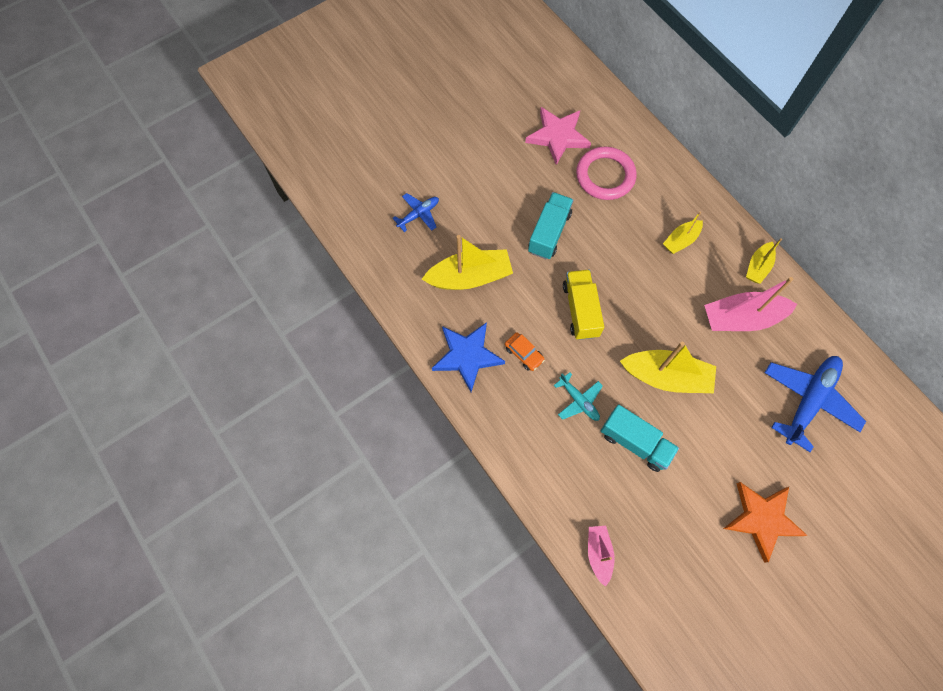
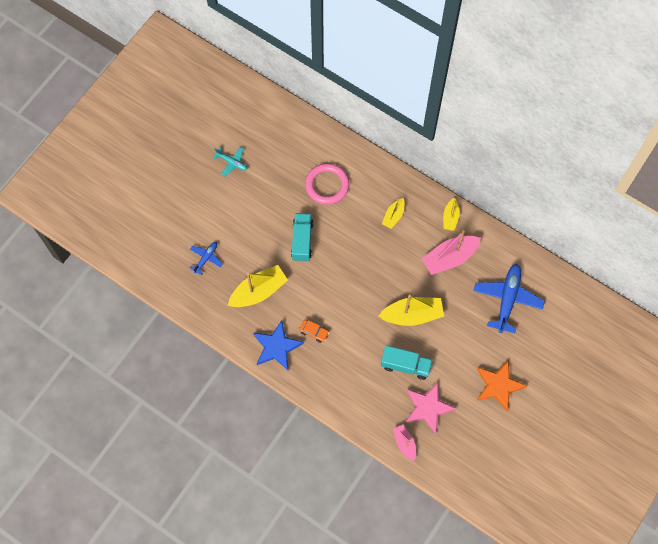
camera: 20 degrees left, 0 degrees up
(557, 136) = (284, 166): pink star -> pink star (428, 408)
(579, 400) = (360, 351): turquoise plane -> turquoise plane (232, 162)
(580, 310) = (341, 289): yellow truck -> none

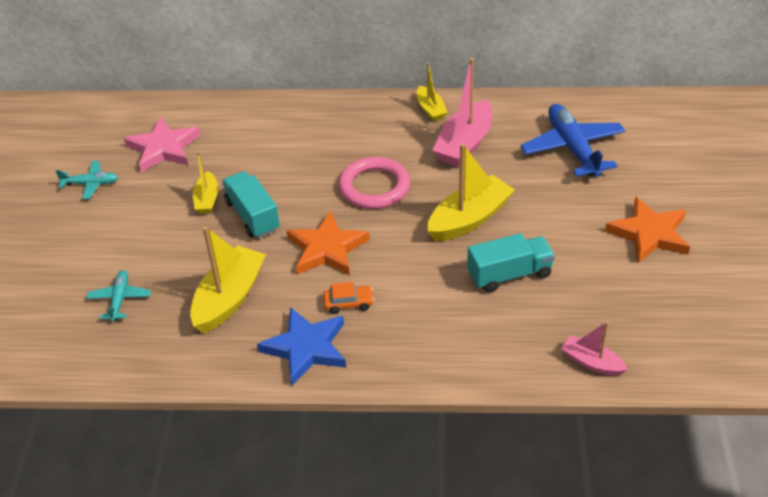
camera: 30 degrees left, 25 degrees down
(206, 258) = (120, 299): blue plane -> turquoise plane
(326, 289) = (327, 249): none -> orange star
(327, 185) = (244, 149): pink ring -> pink ring (374, 187)
(393, 216) = (357, 139): yellow boat -> yellow boat (207, 199)
(428, 408) = (583, 305): pink star -> pink star (163, 148)

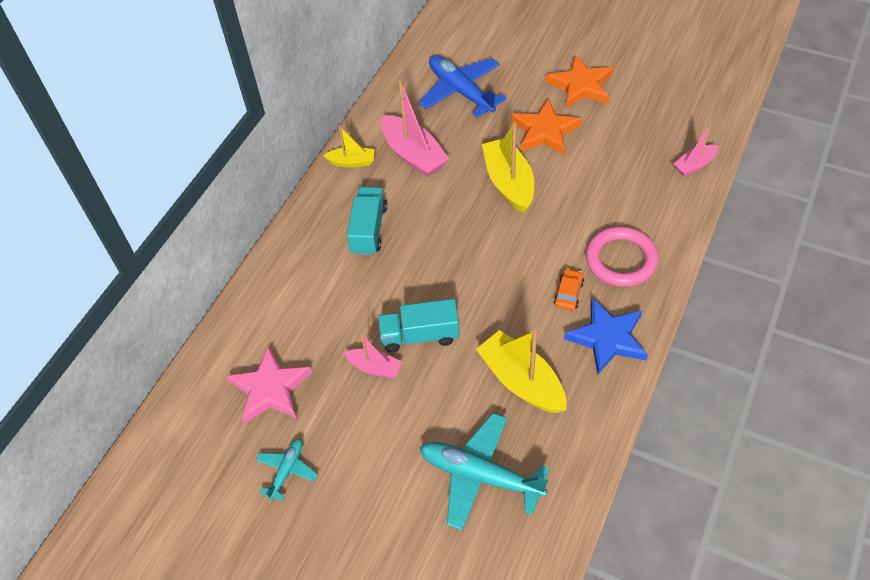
camera: 65 degrees left, 10 degrees up
(120, 299) = (480, 475): turquoise plane -> turquoise plane, size x1.90
(207, 199) = (375, 368): yellow boat -> pink boat
(327, 249) = (494, 290): orange star -> orange star (545, 131)
(374, 187) = (432, 233): pink ring -> pink ring (621, 260)
(509, 275) = (585, 179): turquoise truck -> turquoise truck (368, 230)
(572, 148) = (460, 91): blue plane -> blue plane turned 45 degrees clockwise

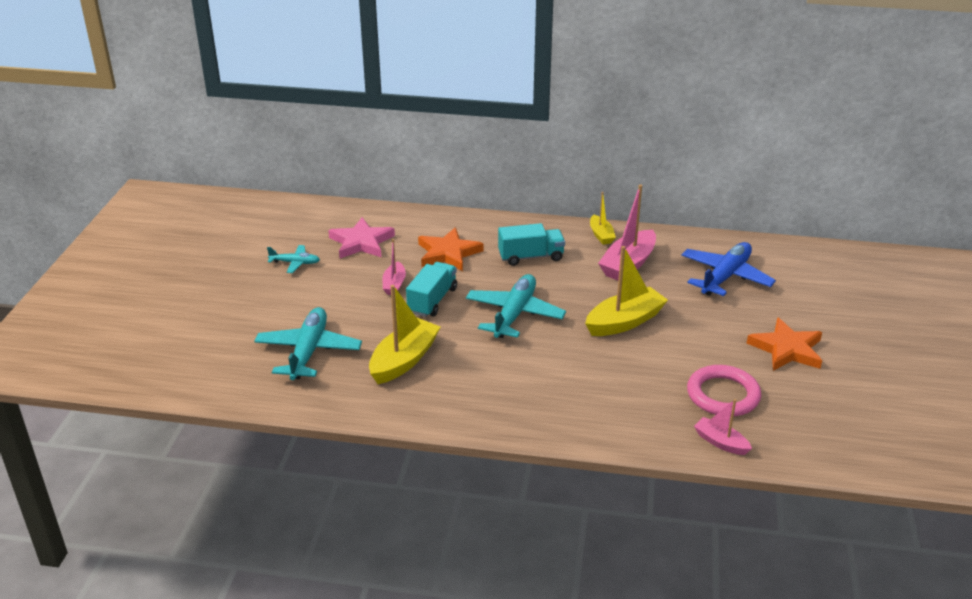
camera: 70 degrees right, 20 degrees down
(420, 335) = (432, 300): turquoise truck -> turquoise truck turned 45 degrees clockwise
(469, 267) = (514, 314): none -> turquoise plane
(545, 131) = (705, 334): orange star -> orange star (448, 253)
(568, 293) = (508, 375): orange car -> none
(607, 338) = (466, 404): blue star -> none
(621, 260) = (563, 403): pink ring -> pink ring (723, 395)

